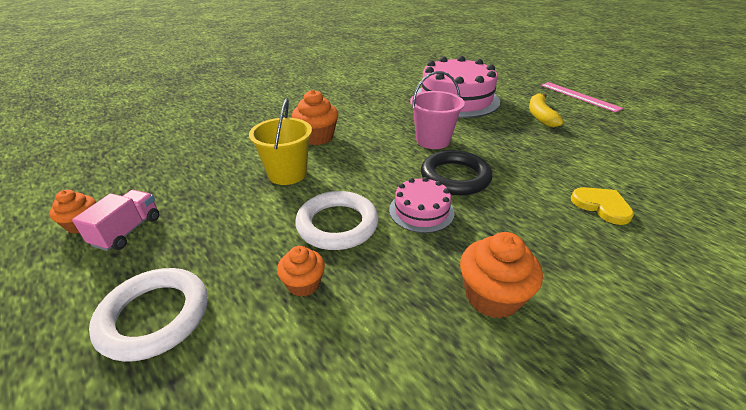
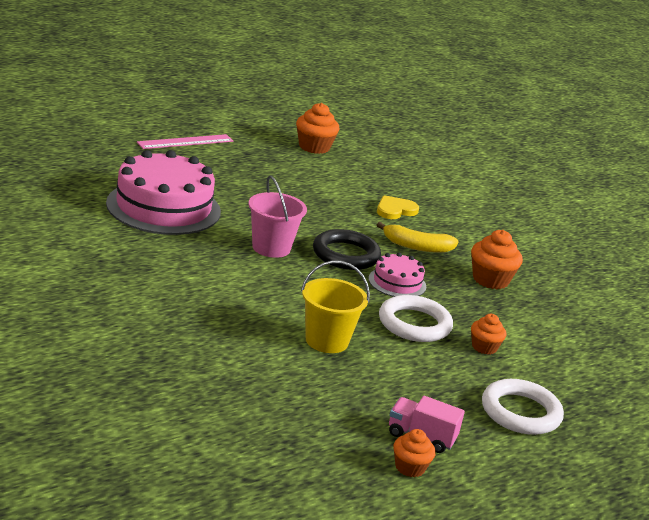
camera: 90 degrees left, 10 degrees down
(317, 137) = (244, 314): orange cupcake -> orange cupcake (314, 147)
(540, 116) = (229, 177): yellow banana -> yellow banana (417, 247)

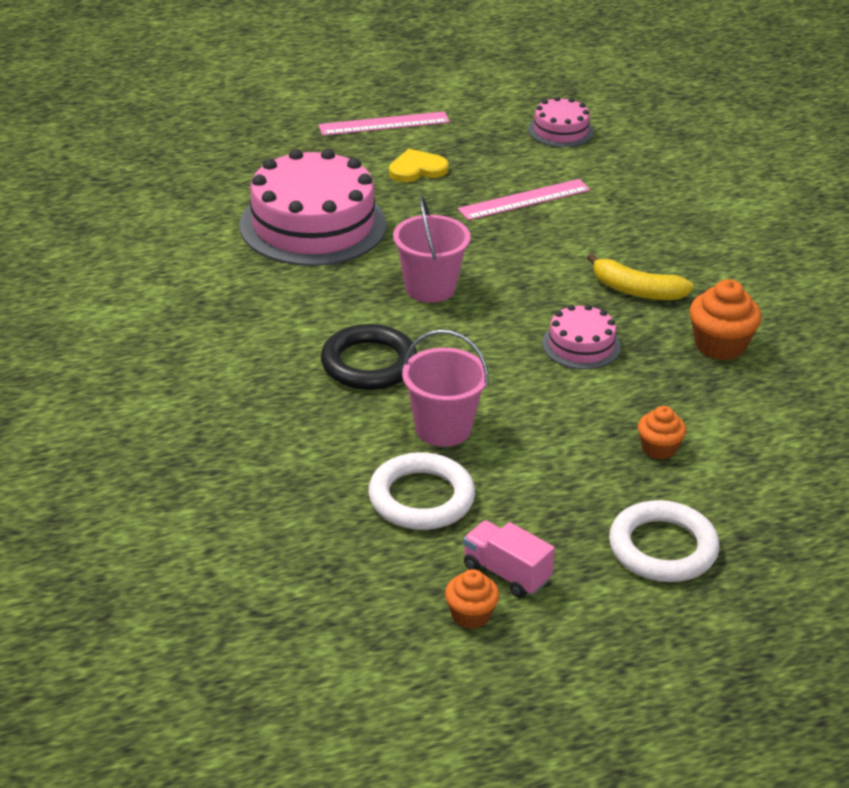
camera: 20 degrees right, 10 degrees up
(310, 190) = (524, 200): none -> pink ruler
(314, 147) = (560, 130): orange cupcake -> pink cake
(326, 341) = (443, 428): yellow bucket -> pink bucket
(346, 255) = (528, 301): black ring -> black ring (369, 364)
(395, 210) = (632, 232): yellow heart -> yellow heart (417, 169)
(414, 324) = (576, 409): white ring -> white ring (421, 498)

